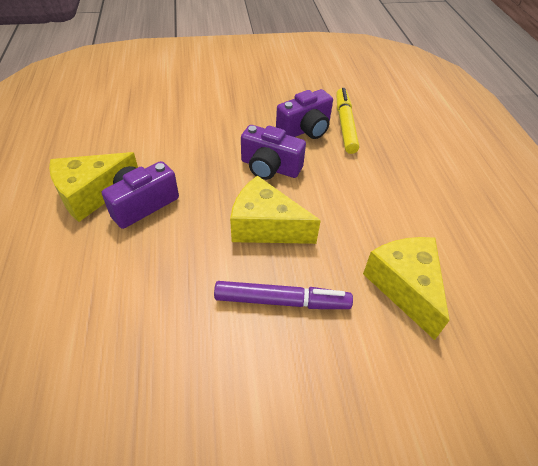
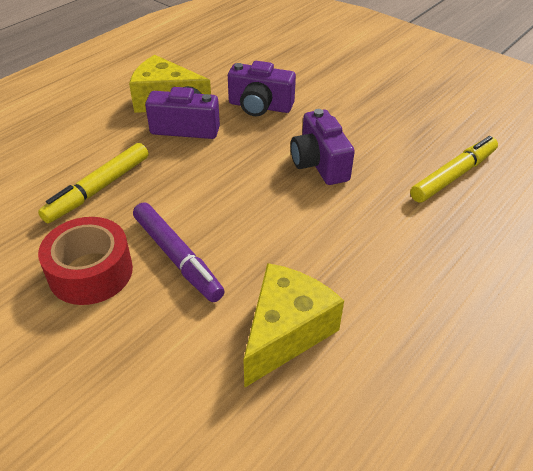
camera: 50 degrees right, 5 degrees down
(148, 304) = (98, 189): none -> yellow marker
(243, 368) = (91, 272): none -> red tape
(265, 226) = (246, 202): yellow cheese -> none
(305, 130) = (402, 155): purple camera -> purple camera (260, 106)

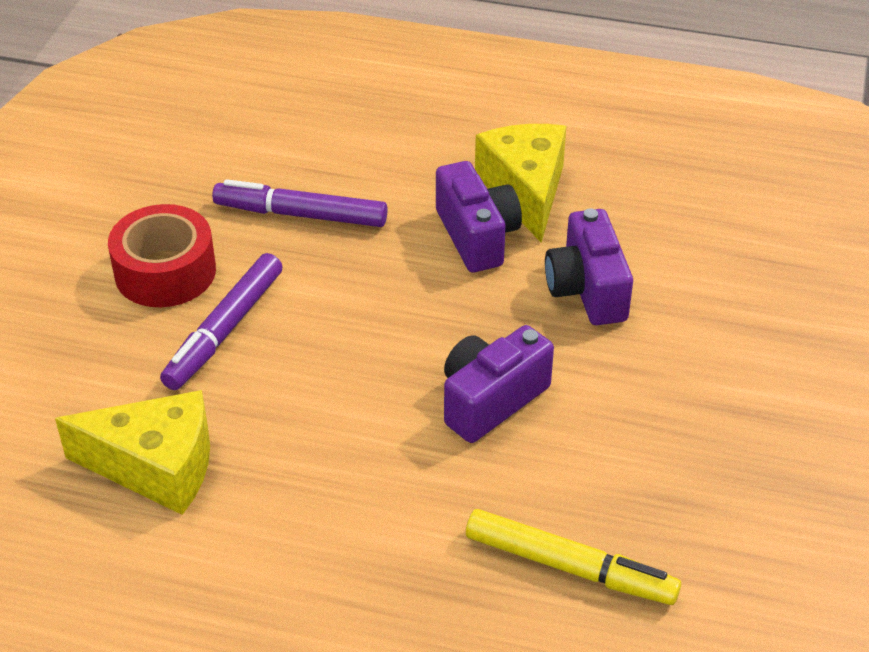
camera: 65 degrees right, 0 degrees up
(98, 189) = (300, 215): yellow marker -> purple marker

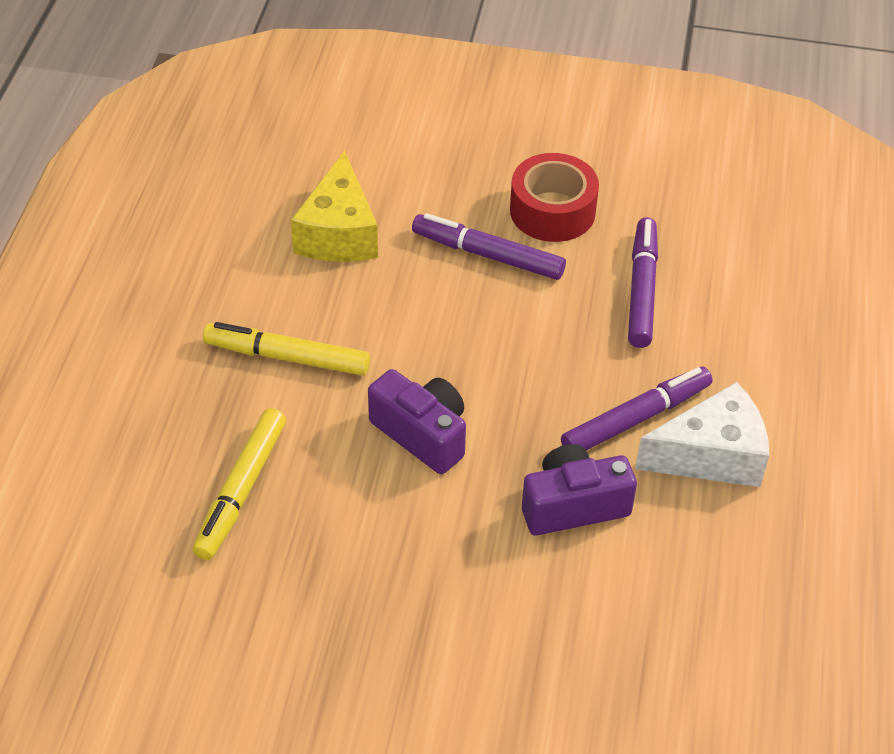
camera: 85 degrees right, 5 degrees up
(363, 522) = (287, 357): none -> yellow marker
(477, 236) = (635, 418): purple camera -> purple marker
(525, 191) = (712, 455): yellow cheese -> white cheese

